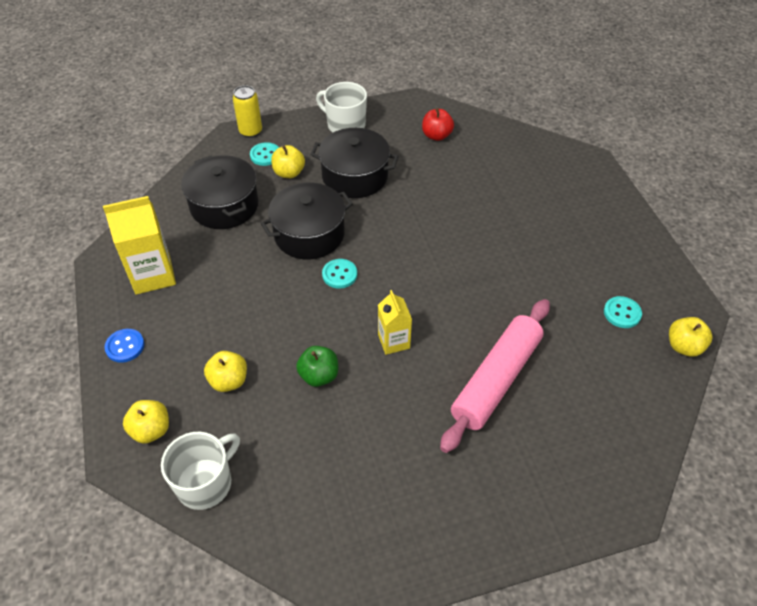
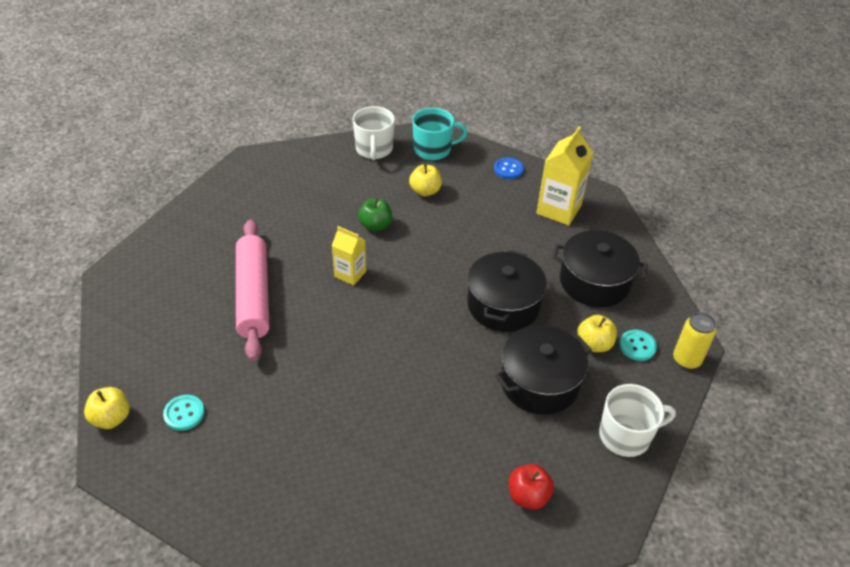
camera: 135 degrees right, 5 degrees down
(151, 430) = (433, 149): yellow apple -> turquoise mug
(339, 274) = (441, 291): turquoise button -> none

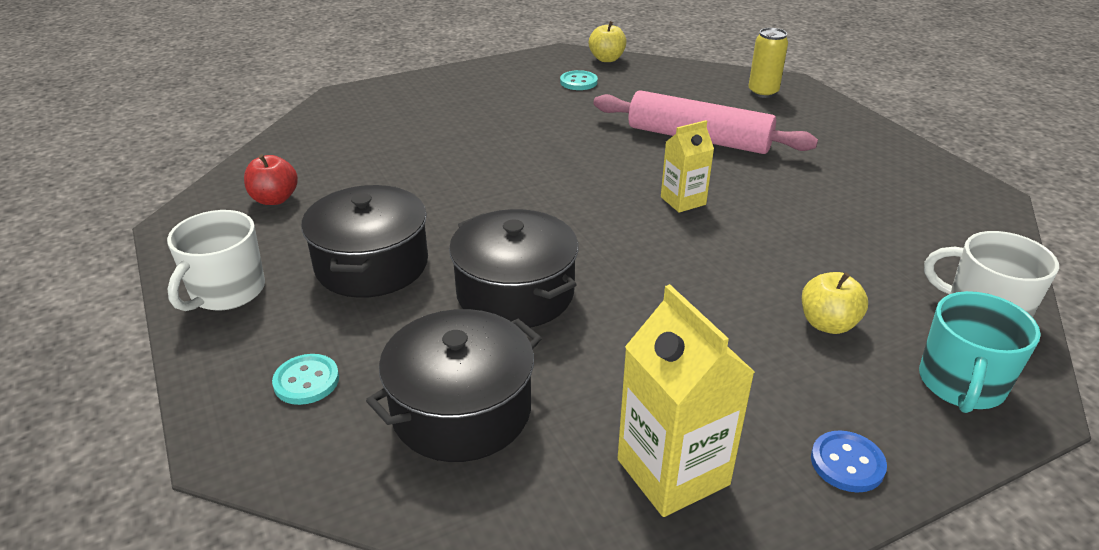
camera: 125 degrees right, 10 degrees down
(375, 225) = (767, 248): green apple -> none
(594, 344) = (362, 340): yellow apple -> none
(686, 360) = (221, 419): yellow can -> yellow can (763, 92)

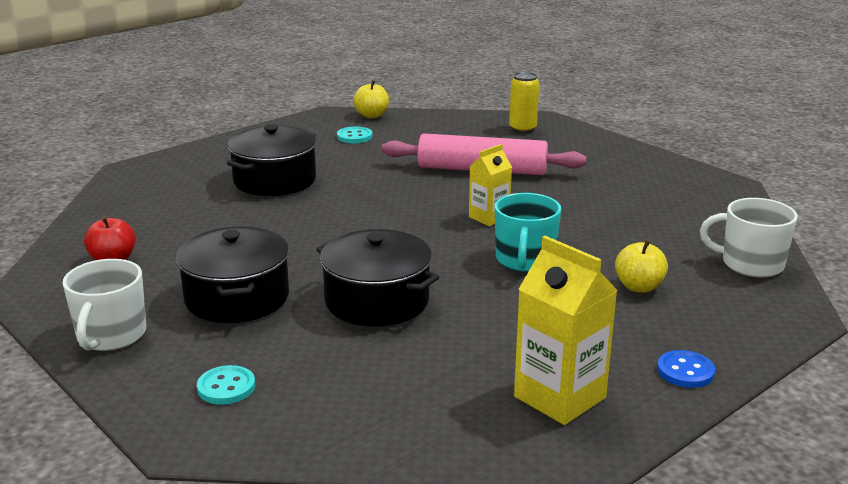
camera: 15 degrees left, 10 degrees down
(461, 410) = (372, 386): black pot -> black pot (275, 180)
(961, 384) = (749, 311): turquoise mug -> turquoise mug (524, 260)

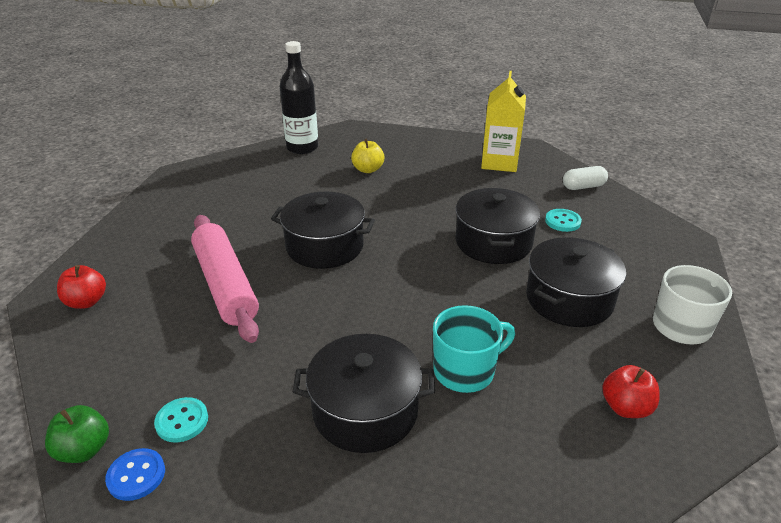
camera: 125 degrees left, 10 degrees up
(226, 387) = (639, 250): turquoise button -> turquoise button (562, 221)
(372, 115) = (84, 450): yellow apple -> green apple
(404, 435) = (583, 186): none -> white capsule
(489, 217) = (324, 246): yellow carton -> black pot
(522, 129) = (86, 302): yellow can -> red apple
(524, 260) = (376, 211): turquoise mug -> turquoise mug (465, 371)
(685, 371) = (437, 142): blue button -> blue button (136, 475)
(751, 264) = (302, 147): white mug -> black bottle

